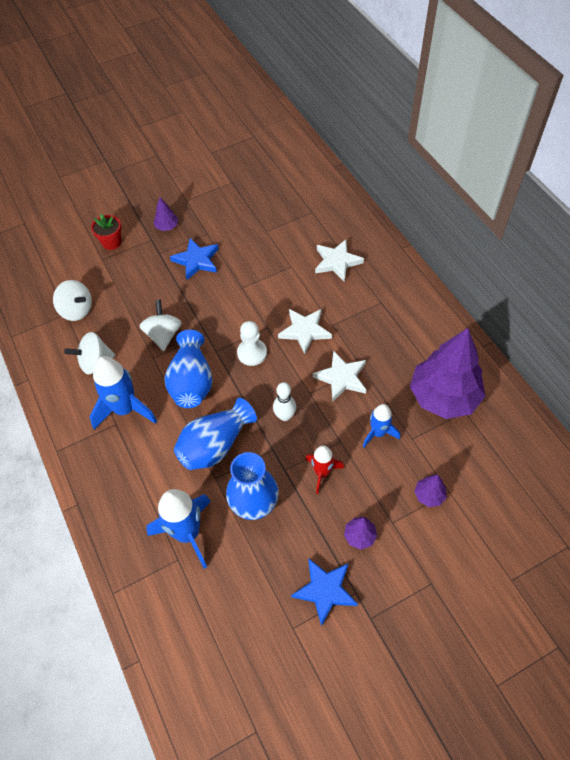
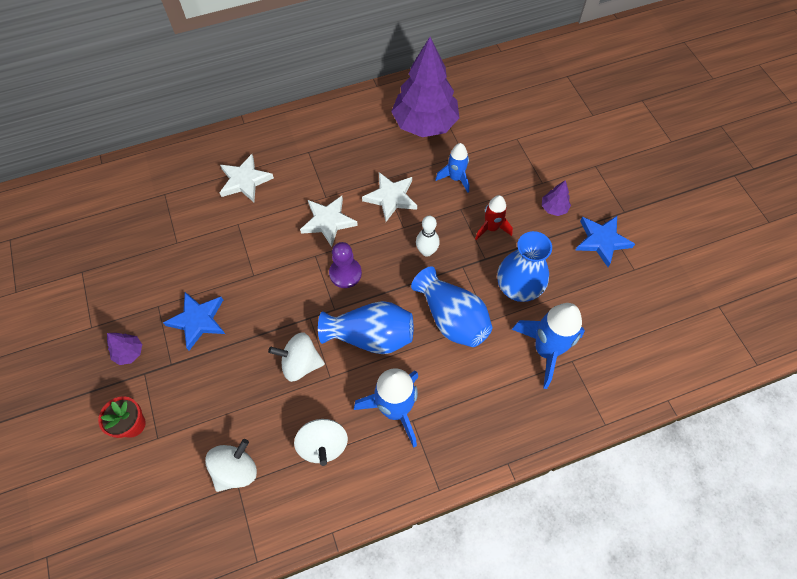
camera: 85 degrees left, 5 degrees up
(252, 353) = (345, 273): white pawn -> purple pawn
(429, 495) = (519, 152): purple tree -> none

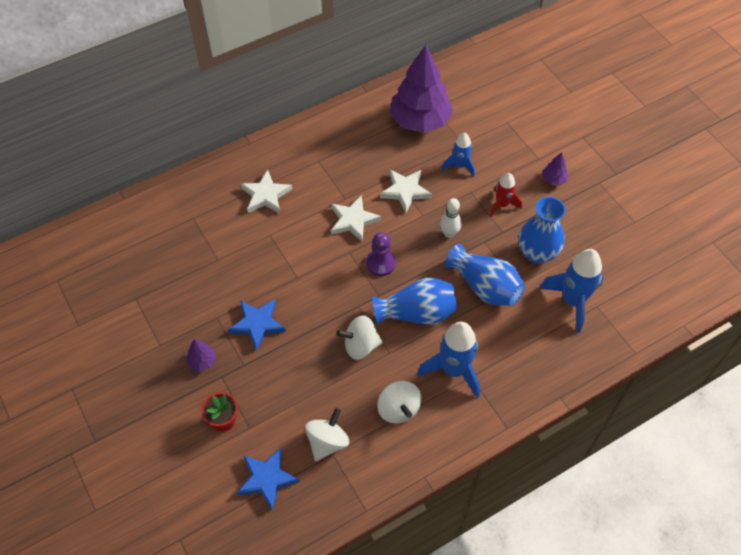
camera: 10 degrees left, 5 degrees down
(602, 241) = (601, 201): blue star -> blue star (267, 478)

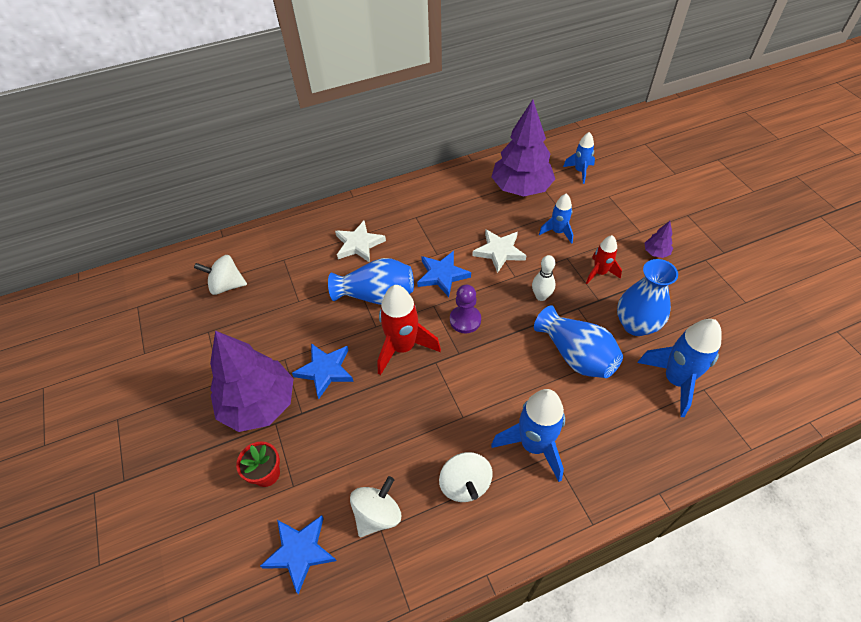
camera: 10 degrees right, 5 degrees down
(202, 361) = (259, 404): purple tree -> purple tree, size x2.47
(326, 295) = (403, 347): none -> red rocket
(353, 220) = (442, 275): white star -> blue star
(360, 346) = (431, 405): white spinning top -> white spinning top (226, 285)
(417, 313) = (498, 376): blue vase -> blue vase (377, 295)
(477, 96) = (580, 171): none -> blue rocket

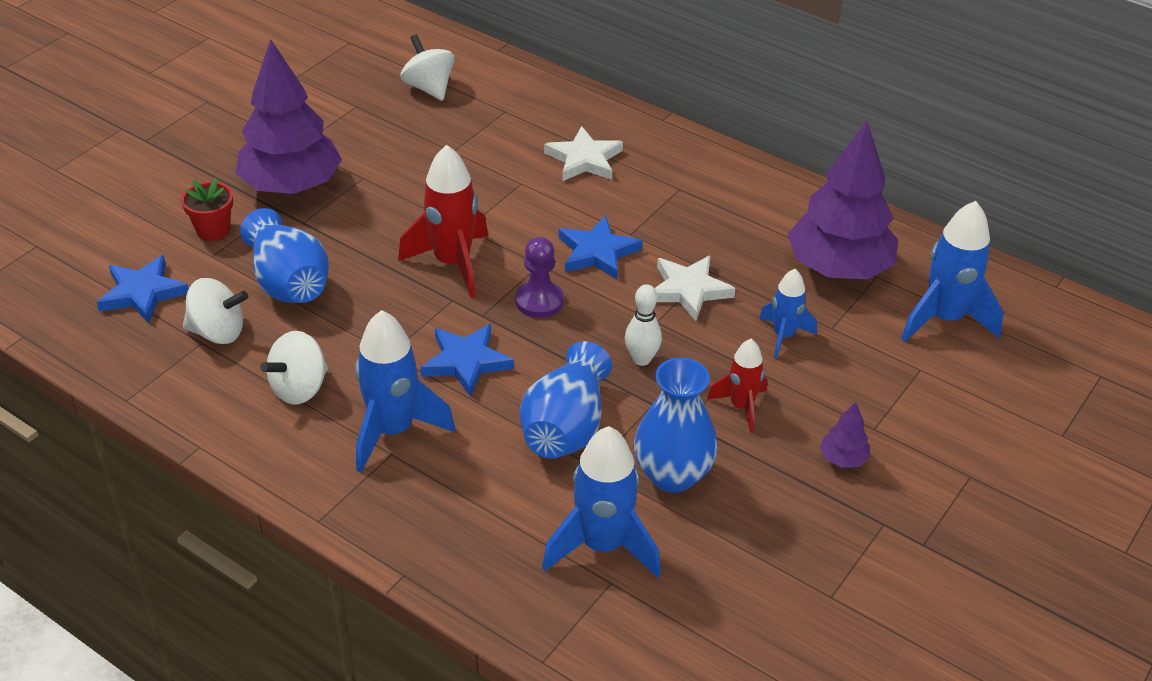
camera: 55 degrees right, 10 degrees down
(325, 370) = (371, 215): blue star -> blue star (466, 362)
(377, 295) = (514, 209): blue vase -> blue vase (288, 282)
(580, 171) = (944, 319): blue rocket -> blue rocket, size x1.70

